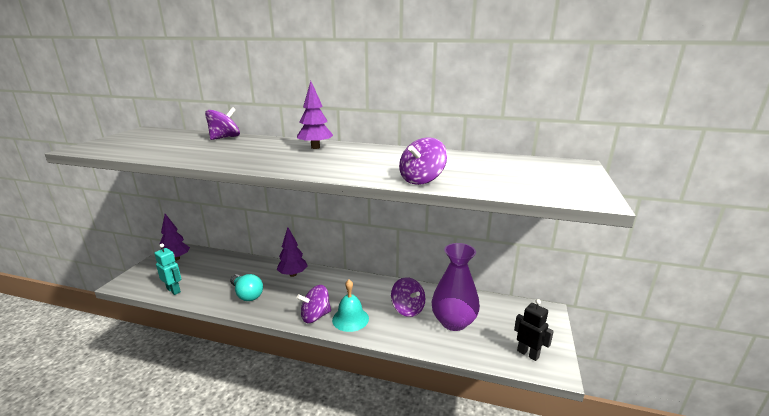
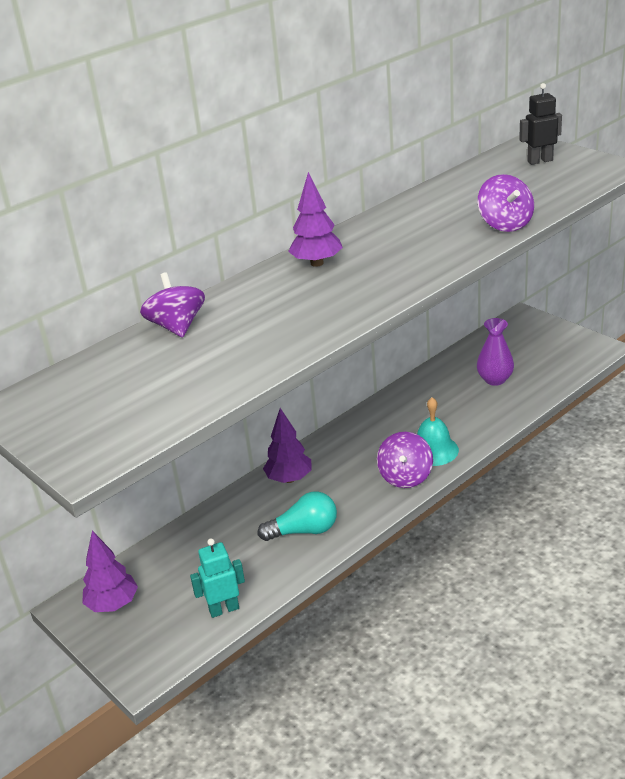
camera: 55 degrees left, 10 degrees up
(407, 309) = (448, 403): purple spinning top -> none
(453, 322) = (495, 379): purple vase -> purple vase, size x0.64
(528, 353) = (572, 353): black robot -> black robot (540, 161)

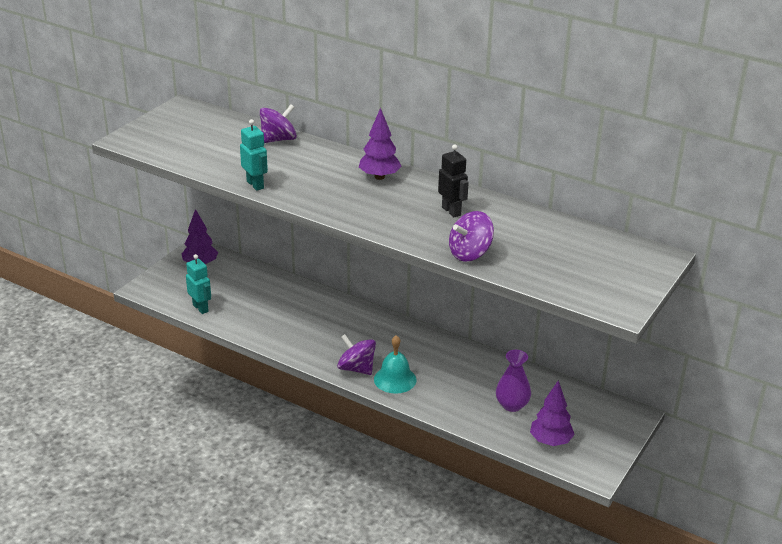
camera: 70 degrees right, 0 degrees up
(289, 479) = (340, 312): purple tree -> purple tree (550, 441)
(295, 347) = (255, 185): none -> turquoise robot
(304, 531) = (283, 328): turquoise light bulb -> none
(405, 476) = (356, 368): purple spinning top -> purple spinning top turned 45 degrees clockwise
(540, 161) = (618, 264): black robot -> black robot (451, 211)

